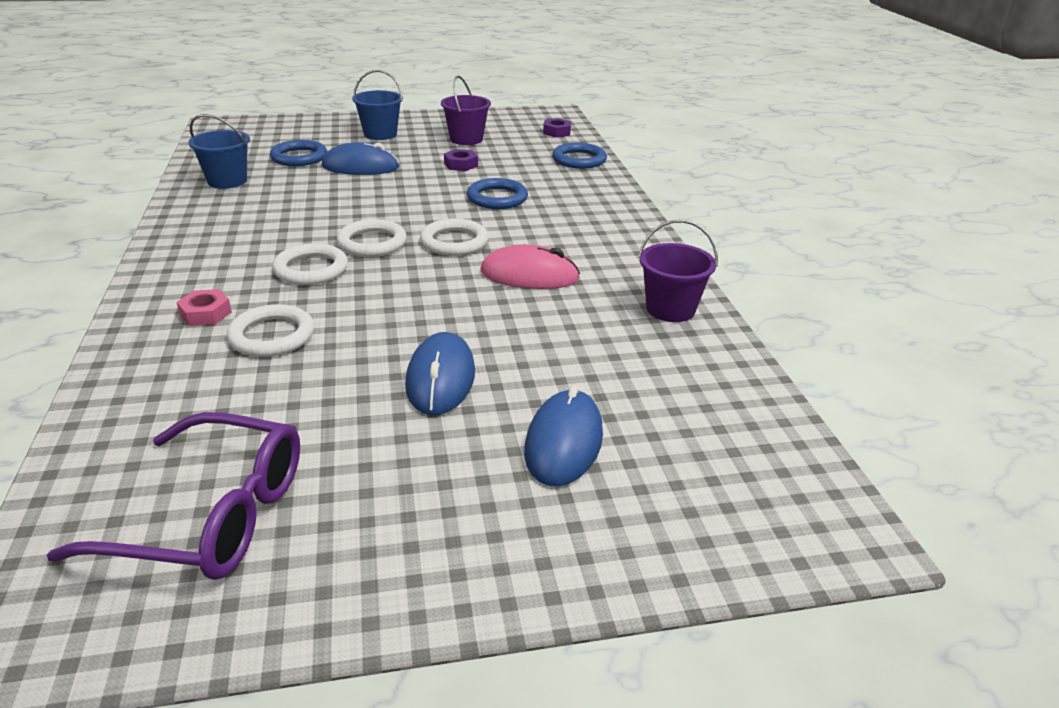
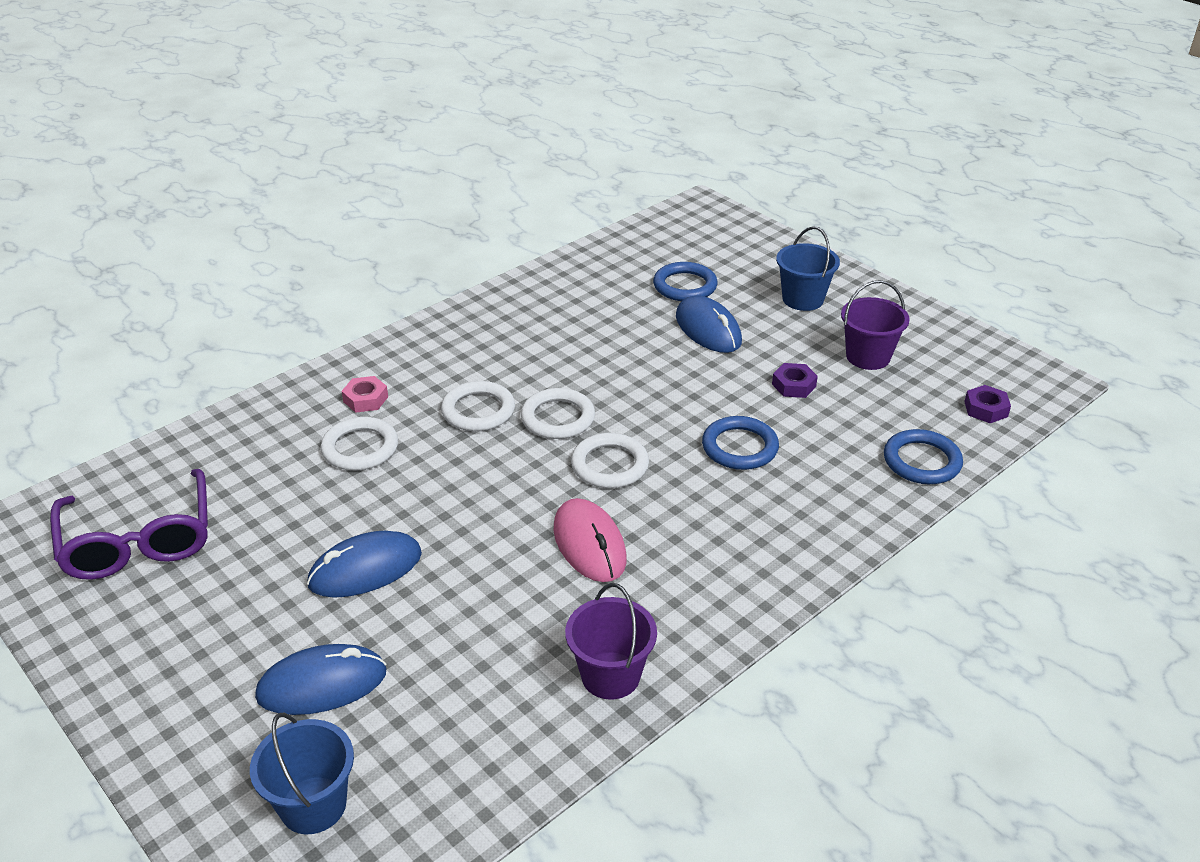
camera: 60 degrees right, 5 degrees up
(227, 181) = (590, 279): blue bucket -> blue bucket (313, 805)

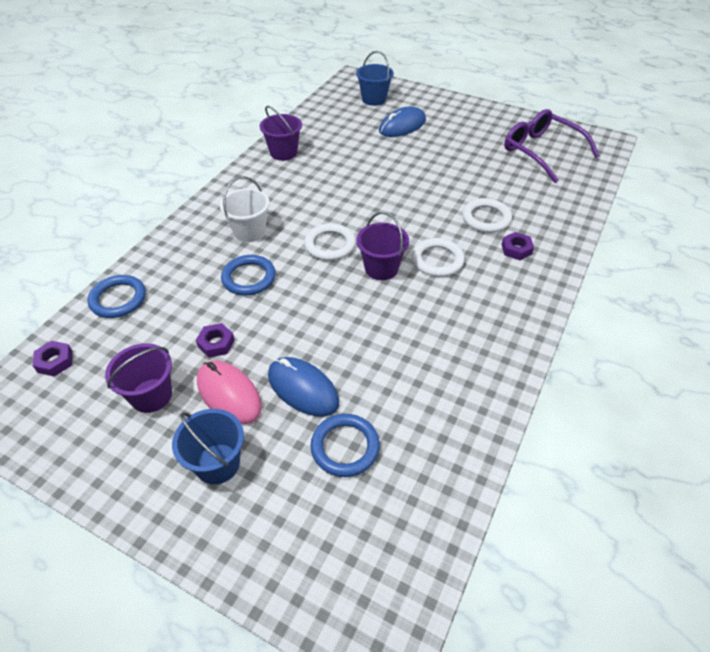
camera: 160 degrees right, 10 degrees up
(365, 399) = (516, 249): pink nut -> purple nut
(365, 569) = (423, 164): blue mouse -> none
(558, 418) = (381, 268): white ring -> purple bucket
(589, 544) = (319, 199): pink mouse -> pink mouse (229, 394)
(723, 514) = (249, 232): none -> white bucket

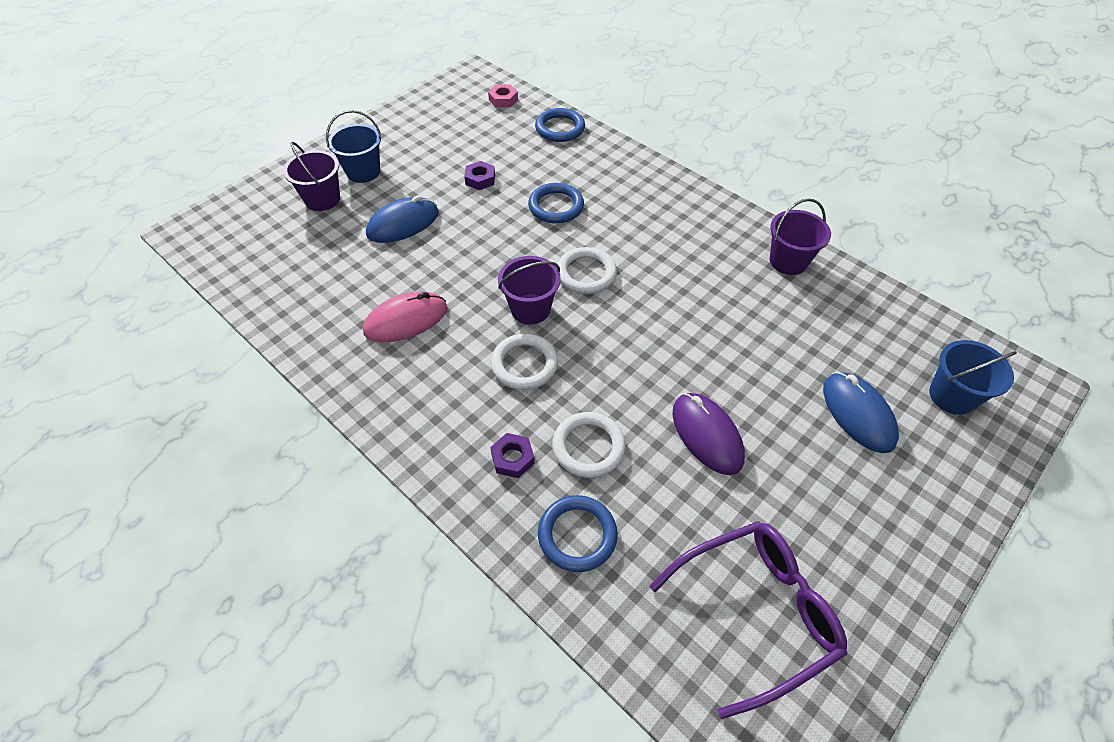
camera: 105 degrees right, 5 degrees up
(55, 361) = (503, 100): purple nut -> pink nut
(151, 395) = (444, 143): purple bucket -> purple bucket (322, 199)
(229, 394) = (422, 182): pink mouse -> pink mouse (406, 320)
(249, 232) = (629, 214): white bucket -> none
(345, 447) = (333, 239): blue ring -> blue ring (577, 535)
(448, 174) = (707, 435): none -> purple mouse

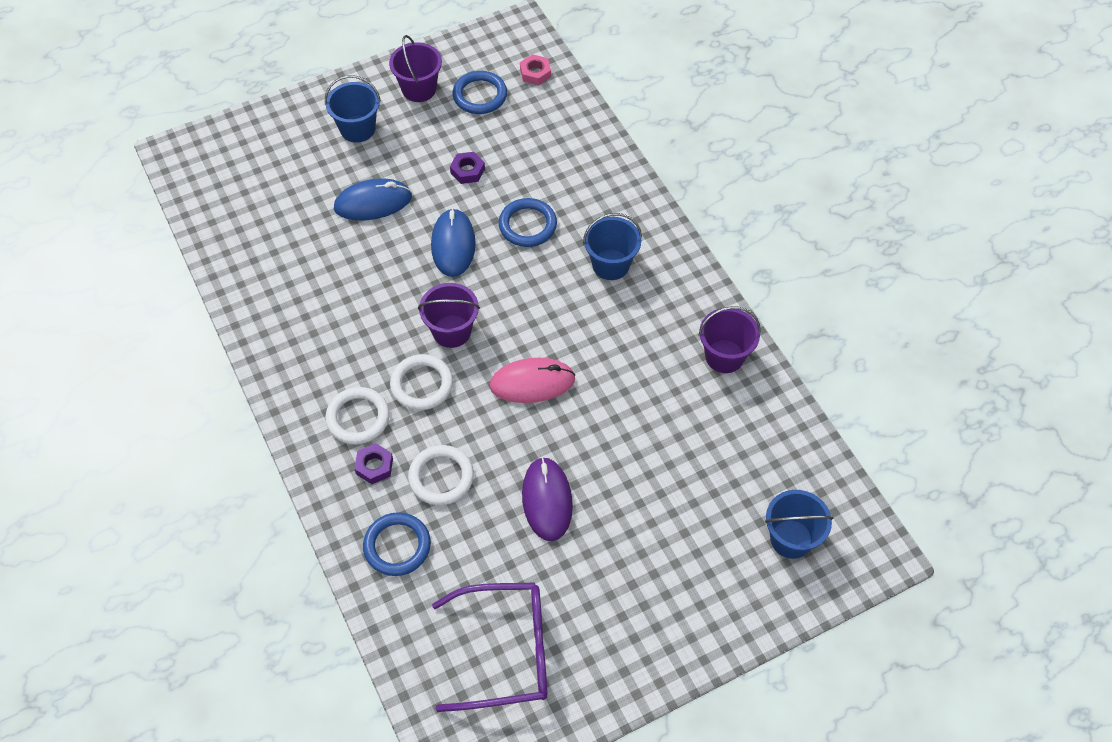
camera: 20 degrees right, 5 degrees up
(322, 199) = (308, 151): purple bucket -> purple bucket (419, 89)
(406, 320) = (337, 308): pink mouse -> pink mouse (532, 383)
(560, 128) = (577, 128): blue ring -> blue ring (480, 95)
(586, 273) = (520, 310): white ring -> white ring (358, 418)
(646, 217) = (611, 264): none -> blue bucket
(858, 414) = (692, 526): blue mouse -> blue mouse (453, 245)

